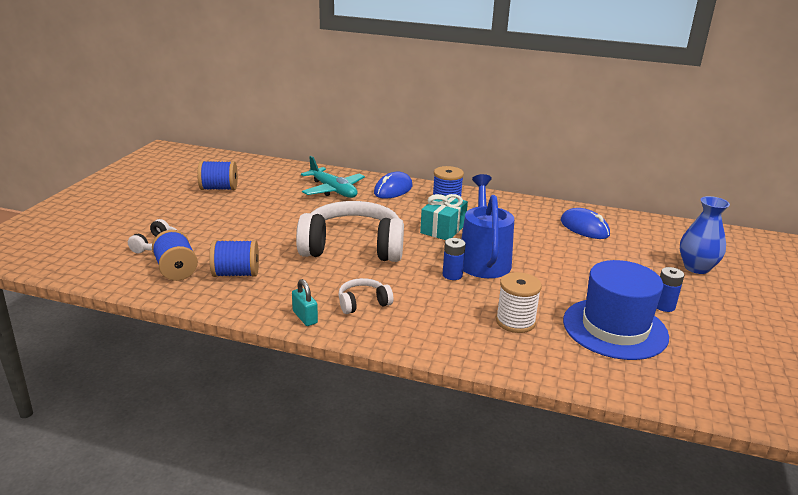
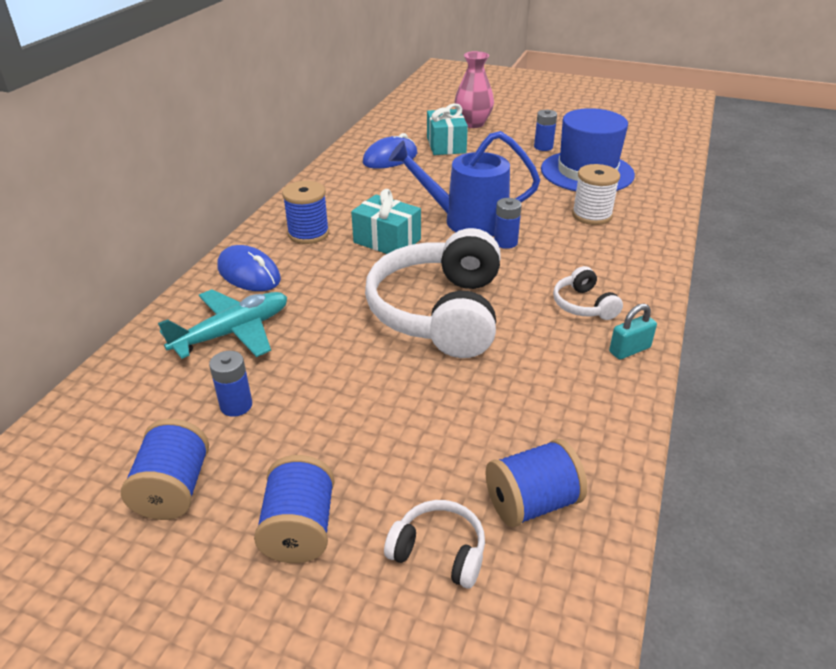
camera: 85 degrees left, 10 degrees up
(236, 274) = (532, 425): blue spool -> blue spool (299, 529)
(272, 196) = (236, 405): none -> blue battery
(630, 253) = (446, 145): none -> turquoise gift
(696, 268) = (473, 123): blue vase -> pink vase

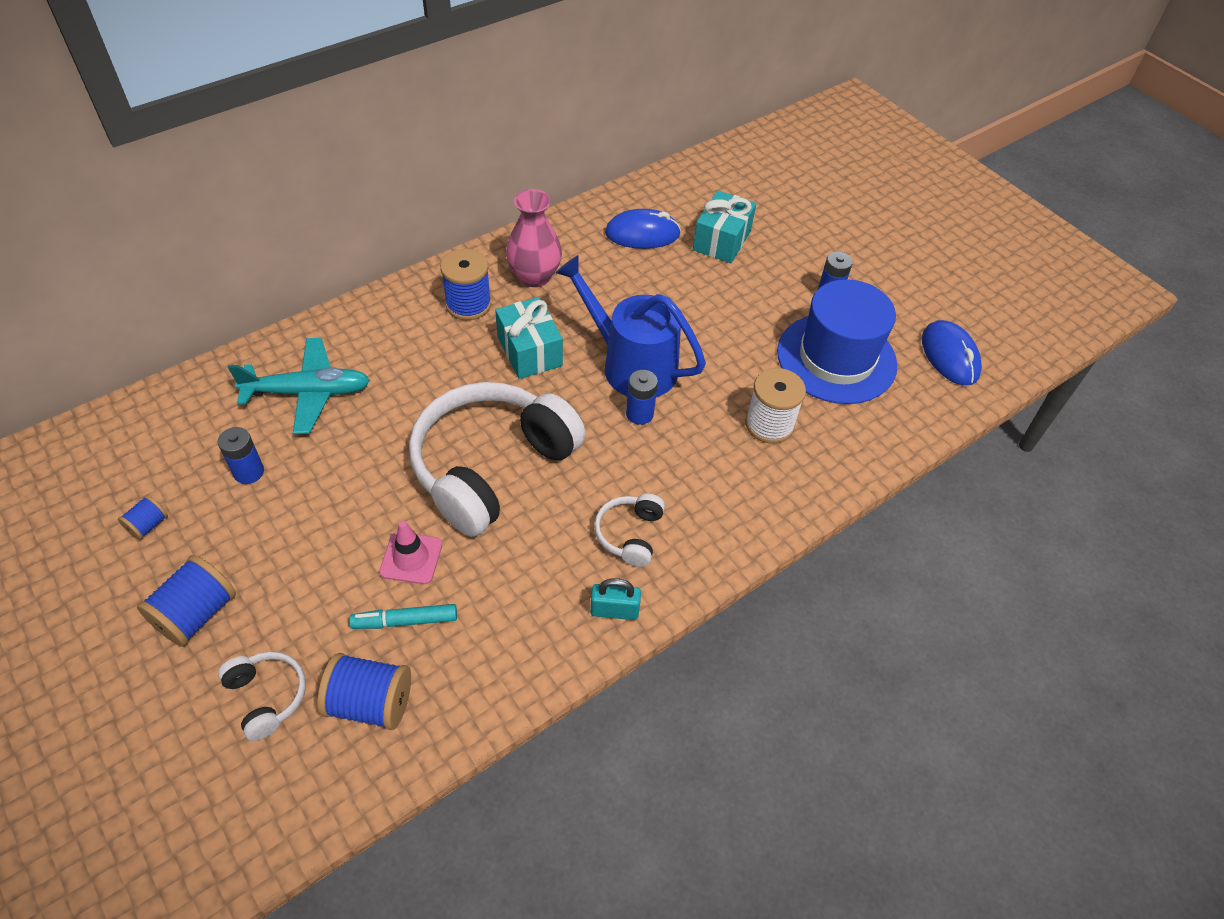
camera: 30 degrees right, 15 degrees up
(174, 489) = (148, 525): blue spool -> blue spool, size x0.53
(249, 274) = (376, 330): blue mouse -> blue mouse (949, 356)
(446, 393) = (411, 558): none -> pink traffic cone
(473, 123) = (787, 219): pink vase -> pink vase (534, 276)
(491, 434) = (405, 621): none -> turquoise marker

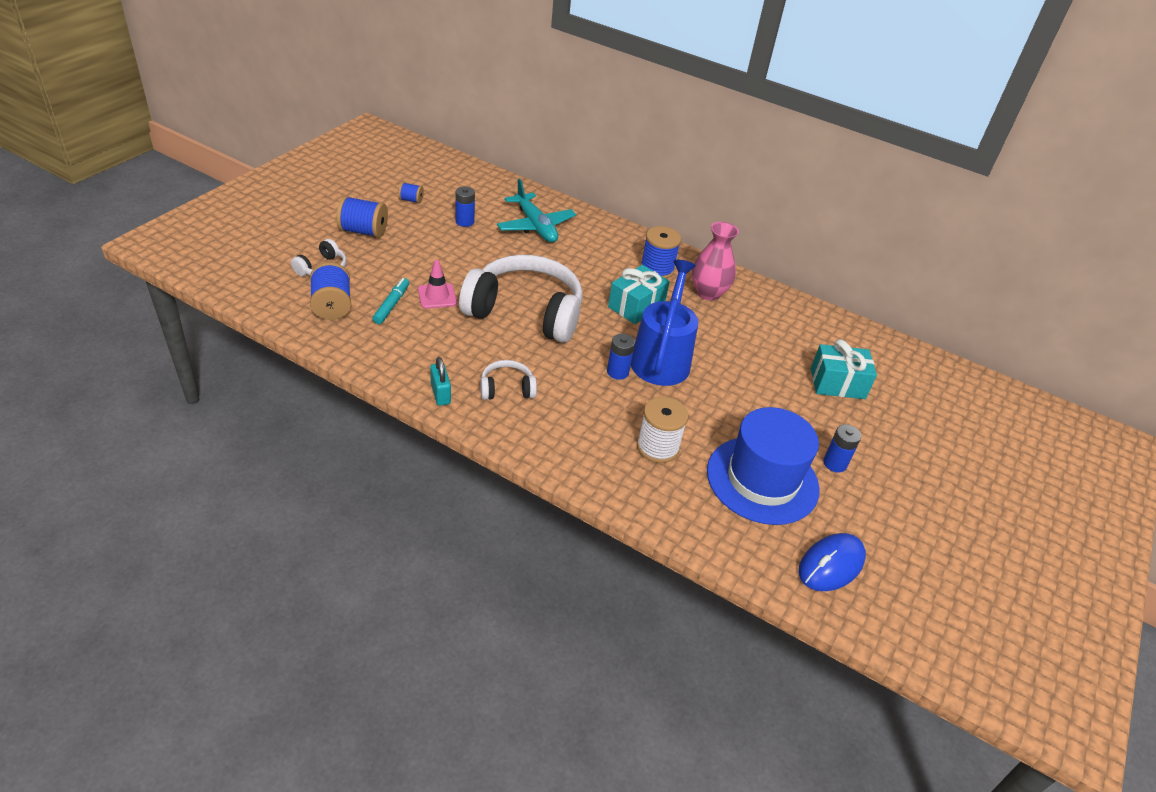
camera: 65 degrees right, 10 degrees down
(405, 621) = (392, 305): turquoise marker -> turquoise marker turned 45 degrees clockwise
(642, 234) = (802, 337): blue mouse -> none

